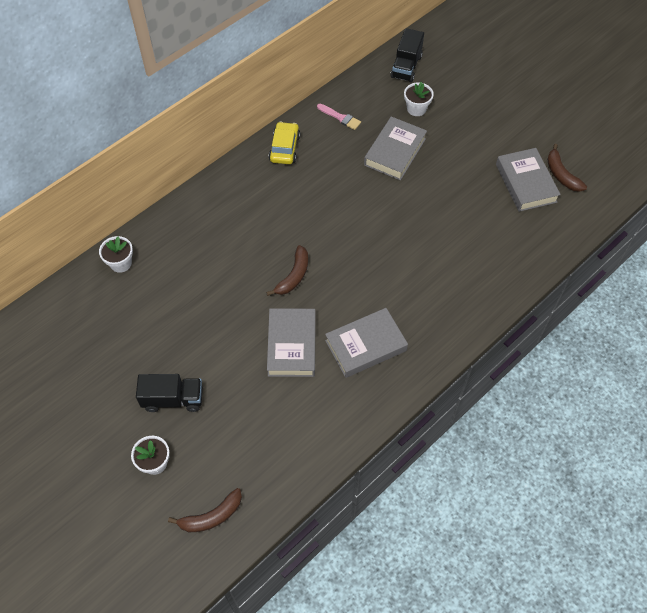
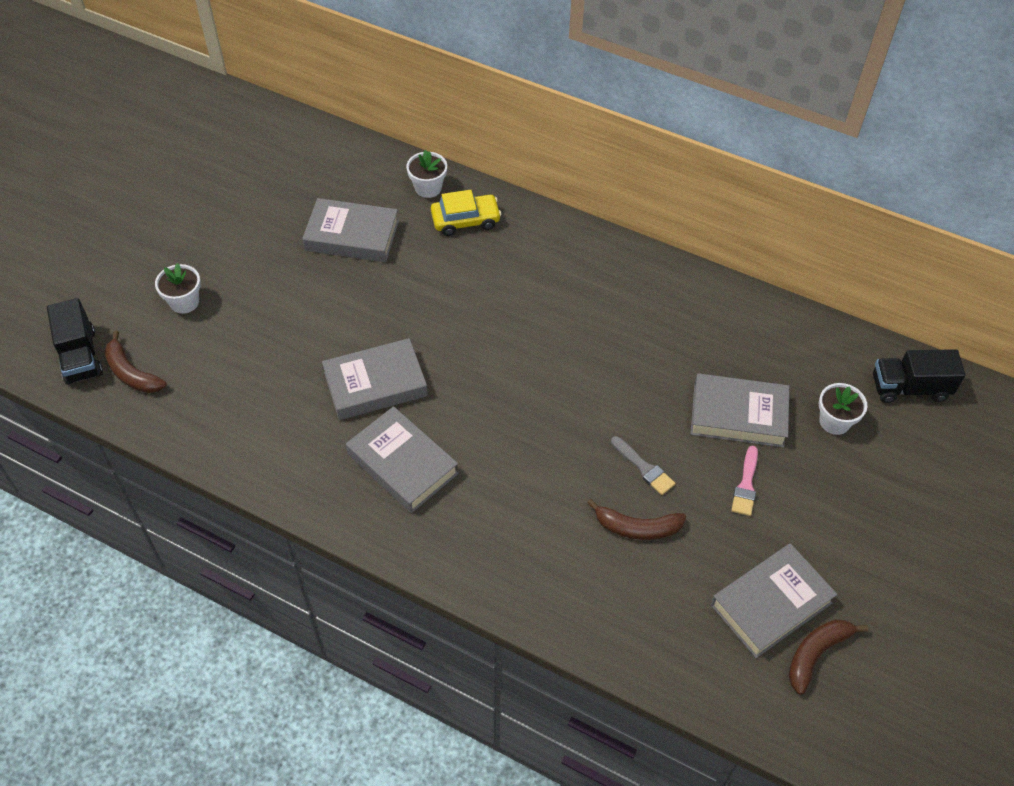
camera: 70 degrees right, 5 degrees down
(144, 326) = (352, 236): none -> grey book
(173, 399) = (267, 292): black truck -> black truck (80, 356)
(284, 148) = (676, 288): yellow car -> yellow car (465, 220)
(293, 276) = (478, 356): brown banana -> brown banana (637, 527)
(340, 117) = (764, 335): pink brush -> pink brush (746, 485)
(416, 212) = (644, 468): none -> grey brush

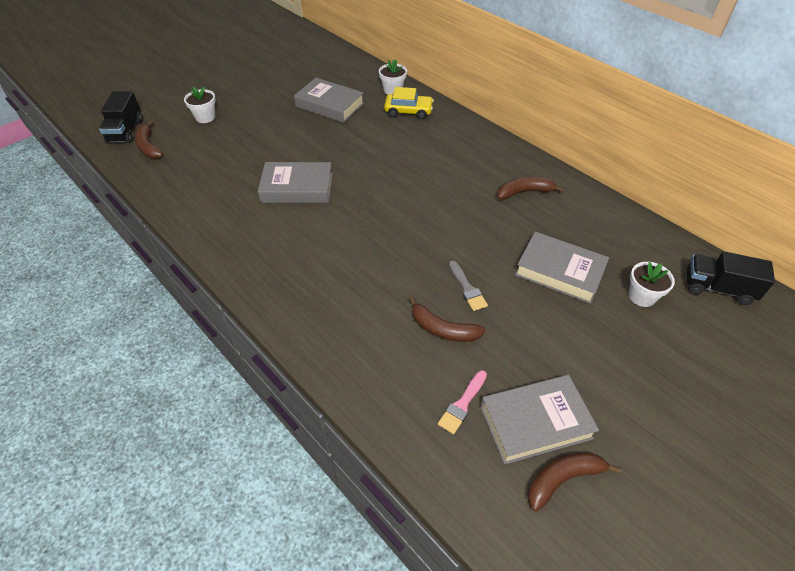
camera: 20 degrees right, 5 degrees down
(402, 464) = (288, 239): grey book -> none
(662, 314) = (524, 192): none -> brown banana
(746, 485) = (547, 323): pink brush -> pink brush (462, 404)

